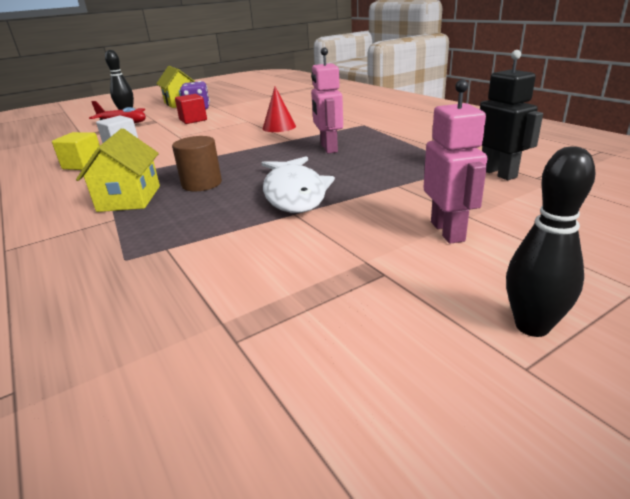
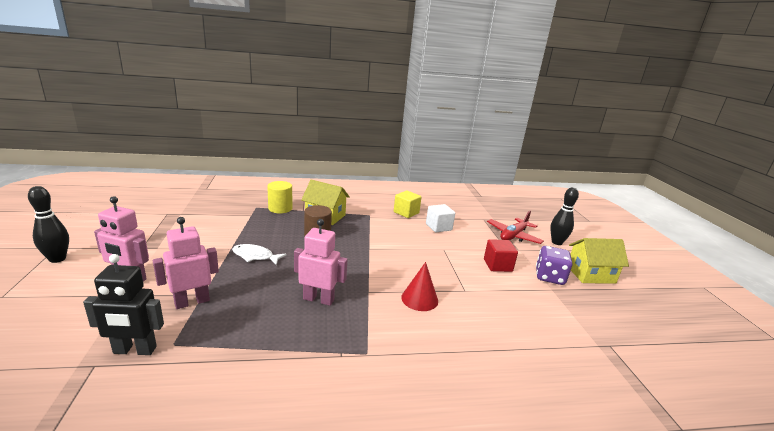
camera: 110 degrees right, 5 degrees down
(117, 237) = (280, 208): none -> yellow cylinder
(294, 193) = (255, 256): white fish -> white fish, size x0.57
(415, 183) = (192, 302): none -> pink robot

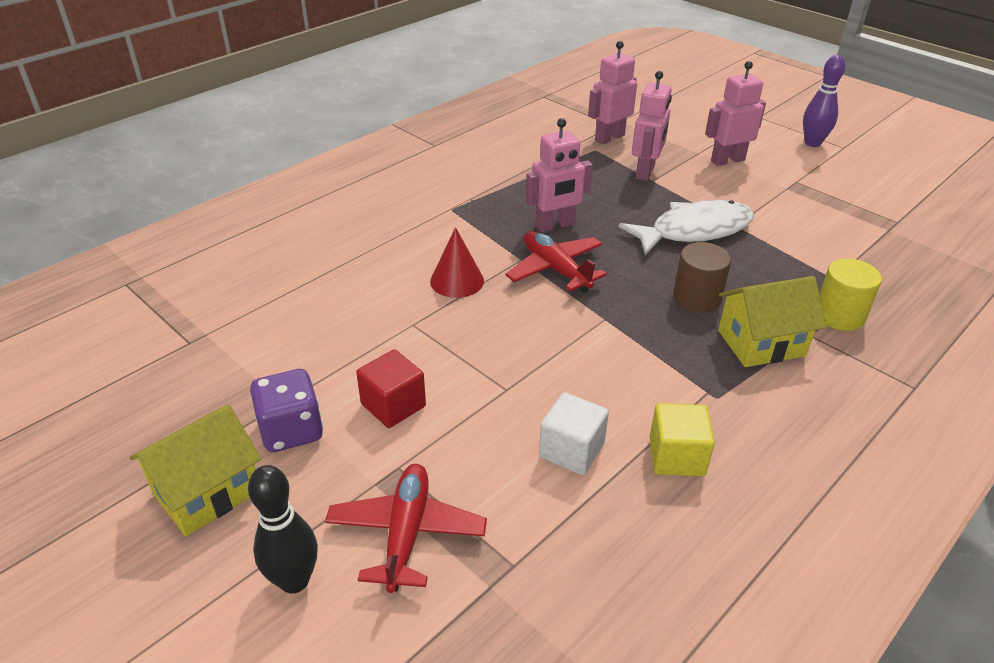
camera: 145 degrees right, 15 degrees up
(57, 259) = (812, 143): black bowling pin -> purple bowling pin
(135, 350) = (609, 138): black robot -> pink robot
(255, 256) = (694, 231): white fish -> white fish, size x1.75
(358, 277) = (555, 269): none -> red plane

